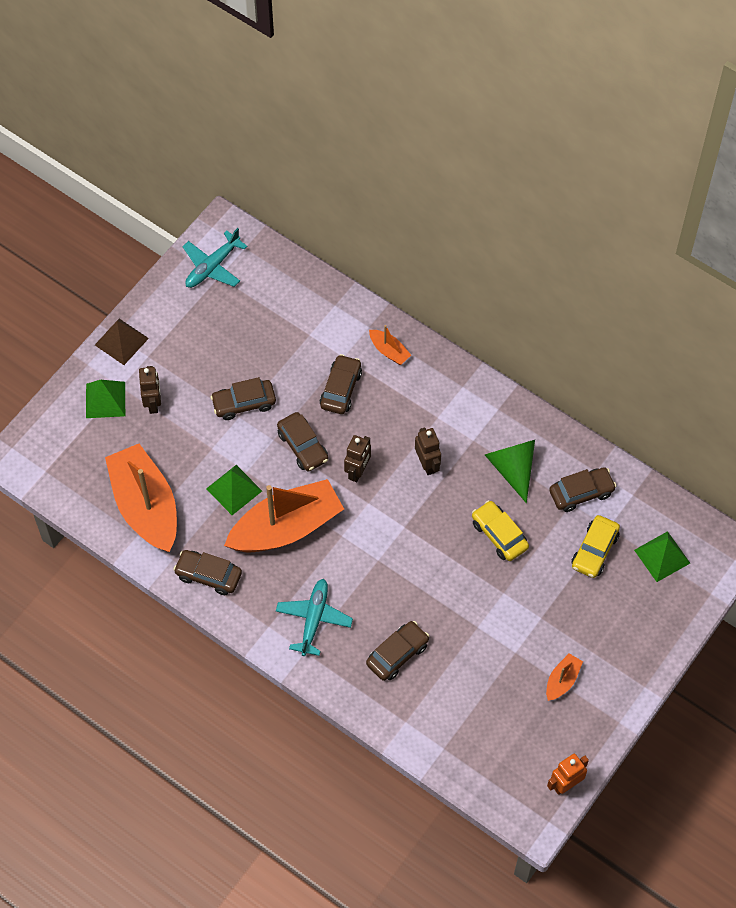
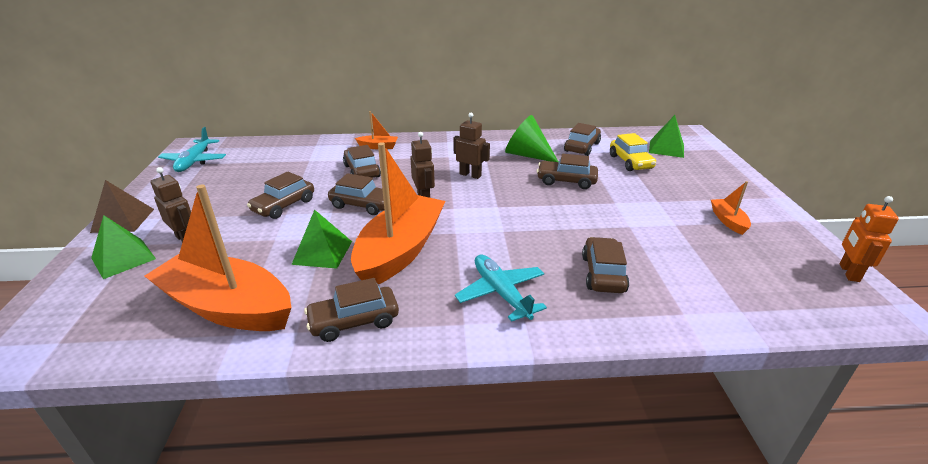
camera: 40 degrees left, 30 degrees down
(499, 535) = (566, 181): yellow car -> brown car

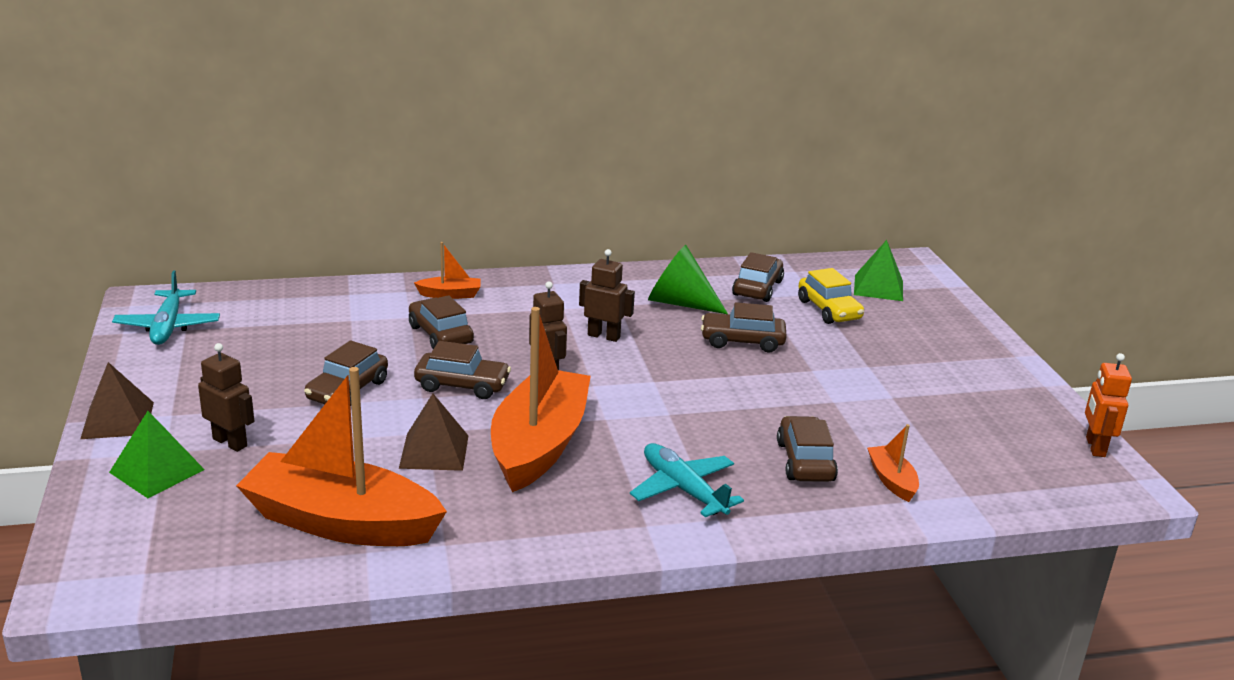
camera: 10 degrees left, 5 degrees down
(322, 252) = (434, 451): green pyramid -> brown pyramid
(354, 321) = (511, 530): brown car -> none
(728, 221) = (958, 390): orange boat -> orange boat (892, 480)

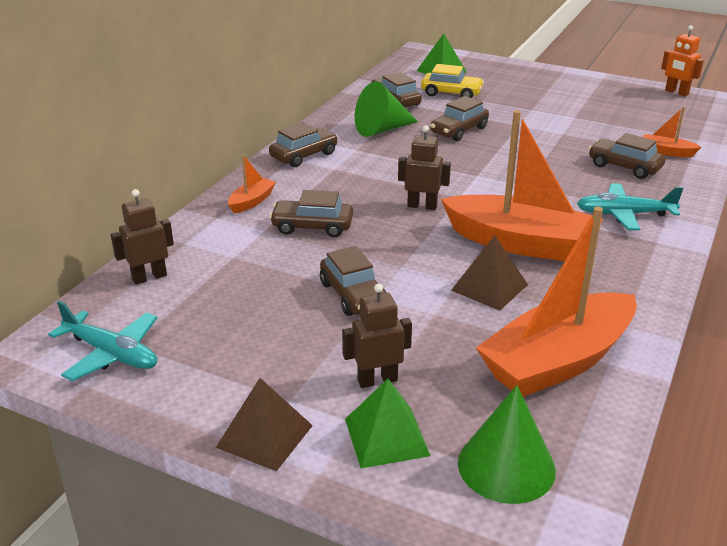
camera: 50 degrees left, 5 degrees up
(161, 538) = (506, 466): none -> green cone
(462, 385) = (403, 244): brown car -> brown car (304, 155)
(539, 445) = (521, 243): orange boat -> orange boat turned 150 degrees clockwise
(604, 336) = (395, 169): brown robot -> brown robot (149, 277)

